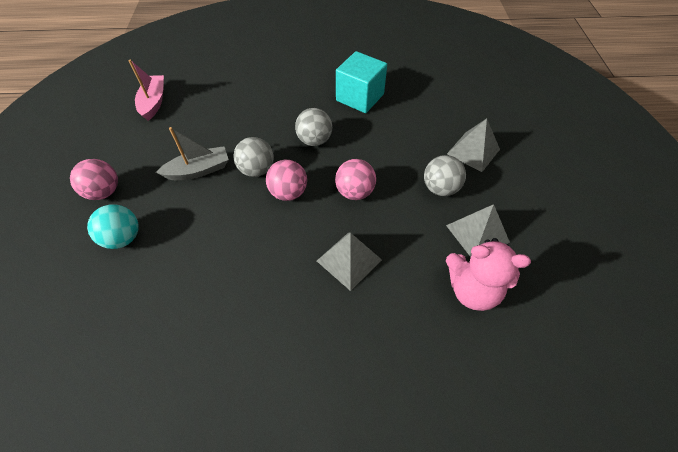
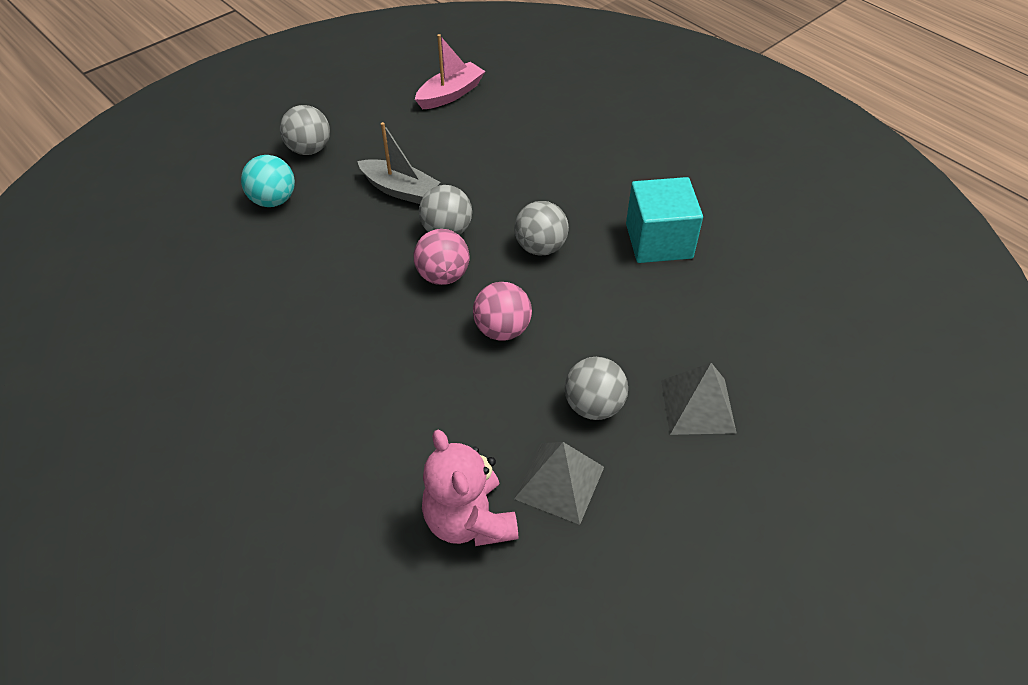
camera: 50 degrees right, 5 degrees down
(104, 192) = (309, 149): pink ball -> grey ball
(349, 260) = (404, 382): grey pyramid -> none

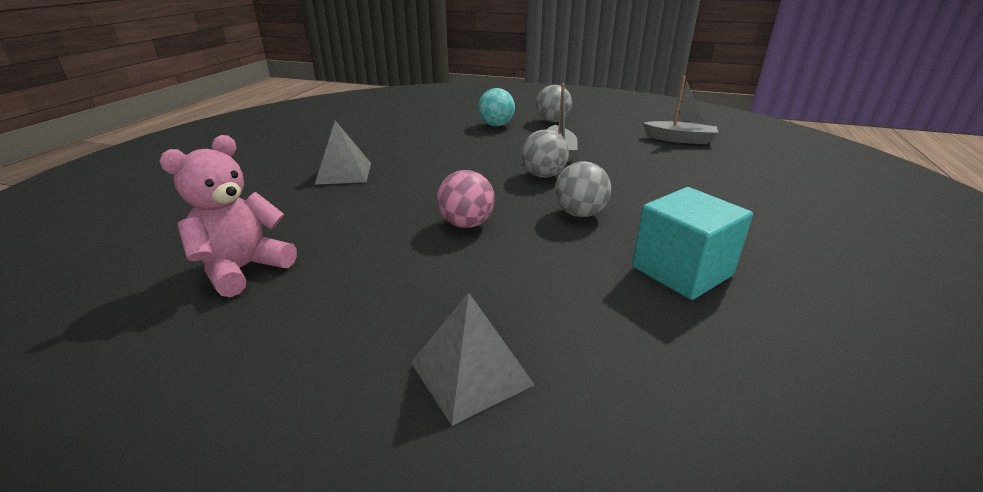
camera: 60 degrees right, 20 degrees down
(443, 276) = (496, 187): pink ball -> none
(450, 94) = (680, 139): pink boat -> grey boat
(559, 482) = (304, 304): grey pyramid -> grey pyramid (344, 173)
(593, 406) = (415, 296): grey ball -> none

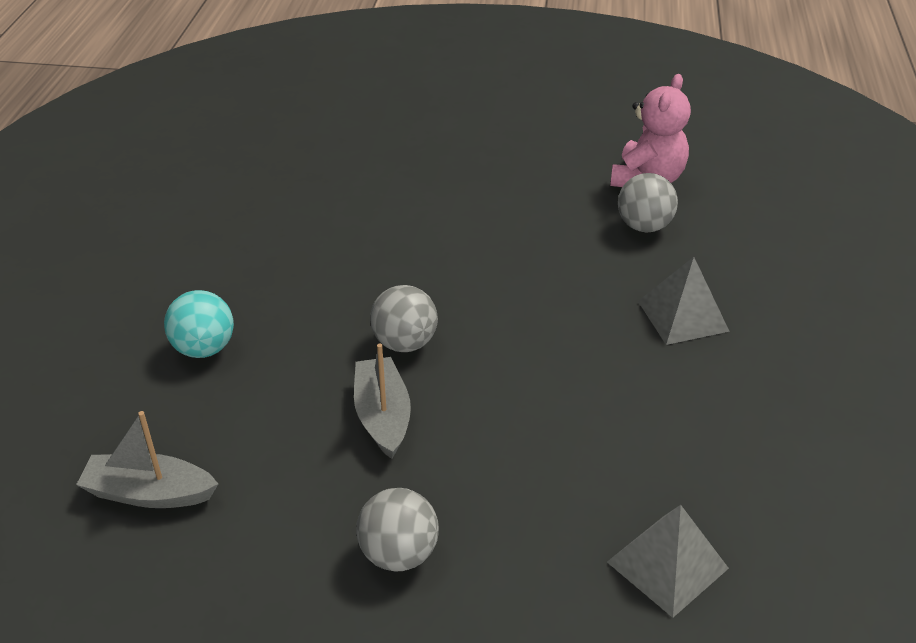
camera: 170 degrees right, 10 degrees up
(466, 224) = (480, 246): pink ball -> none
(470, 373) = (434, 135): grey pyramid -> grey pyramid (667, 565)
(496, 125) = (517, 513): turquoise ball -> turquoise ball (204, 348)
(580, 214) = (358, 274): grey ball -> grey ball (644, 226)
(681, 271) = (274, 215): turquoise cube -> none

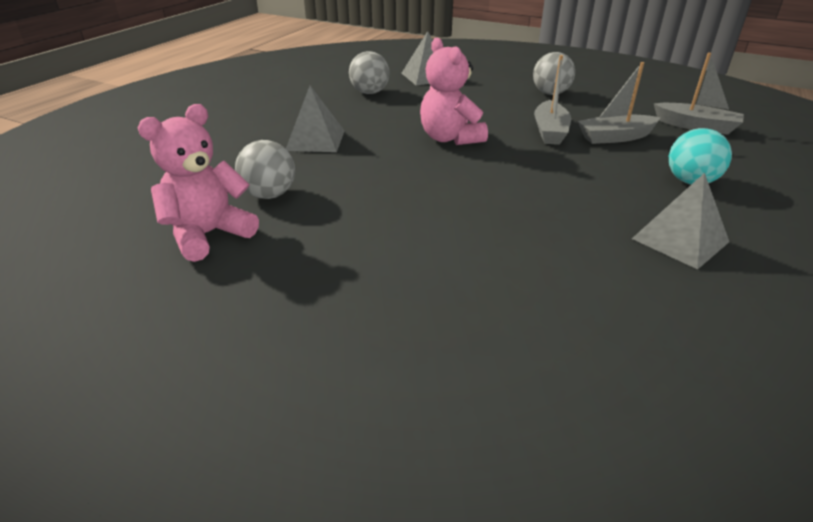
camera: 160 degrees left, 5 degrees down
(241, 261) = (680, 240): none -> grey pyramid
(285, 424) = (615, 137): none -> grey boat
(405, 343) = (525, 159): grey ball -> grey ball (369, 93)
(516, 363) = (450, 138): none -> pink teddy bear

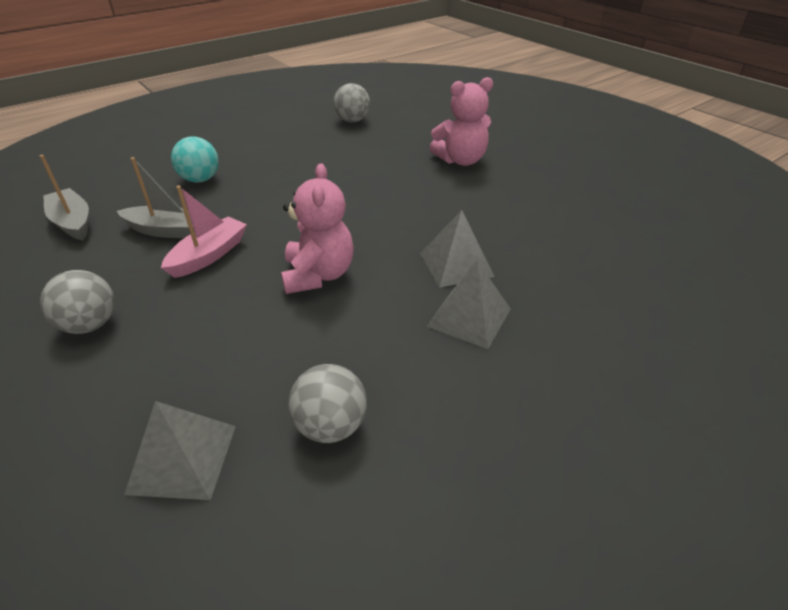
camera: 155 degrees left, 5 degrees up
(208, 235) = (583, 226): pink teddy bear -> pink teddy bear (461, 160)
(269, 195) = (533, 251): grey ball -> grey ball (352, 121)
(550, 131) = (209, 255): grey boat -> pink boat
(680, 240) = (281, 154): grey pyramid -> grey pyramid (456, 264)

